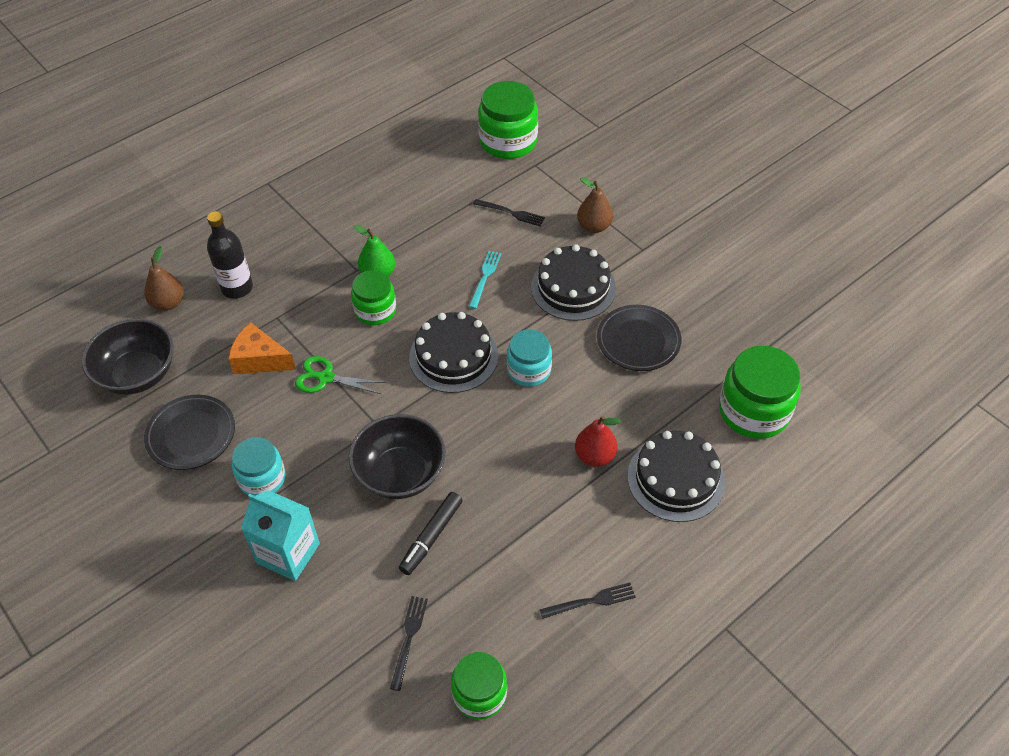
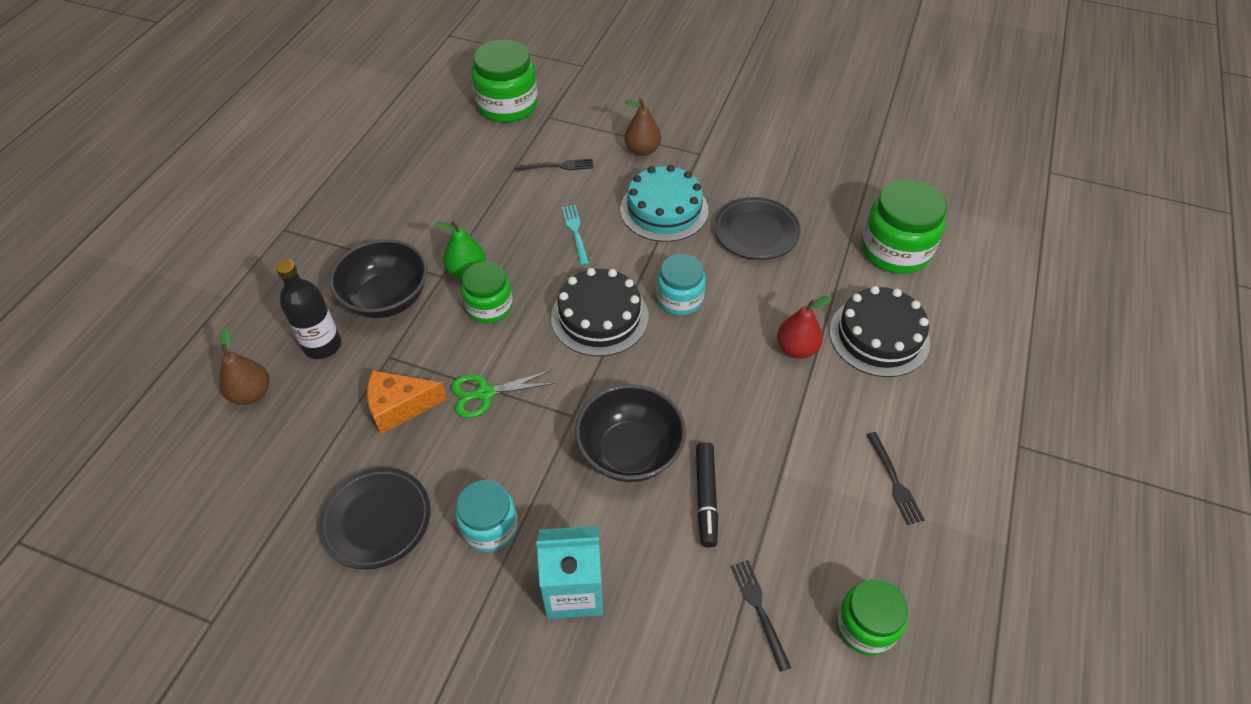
camera: 30 degrees left, 0 degrees up
(138, 374) = (266, 484): black bowl -> black bowl (387, 298)
(573, 288) = (664, 209): black cake -> turquoise cake
(591, 601) = (894, 481): black fork -> black fork turned 120 degrees clockwise

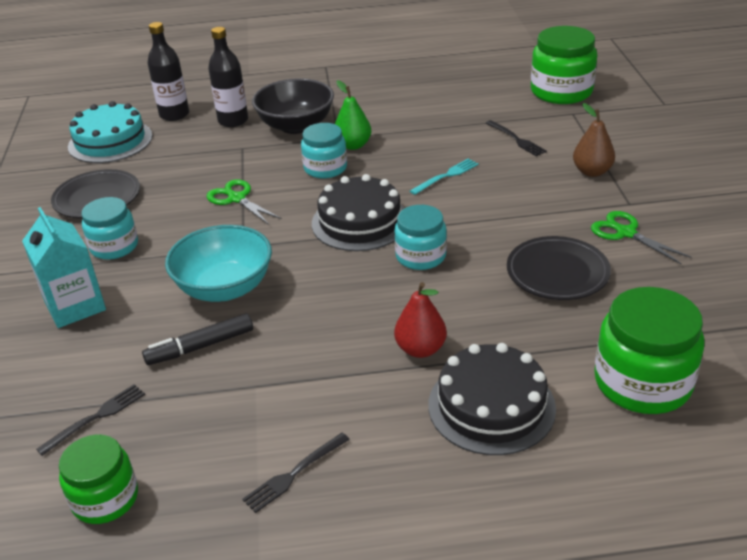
camera: 65 degrees right, 15 degrees down
(252, 394) = (174, 114): brown pear -> black bottle
(400, 407) = (199, 169): orange cheese -> none
(489, 306) = (325, 168): green jar -> turquoise jar
(630, 451) = (225, 288): black bowl -> turquoise bowl
(664, 209) = (526, 210): turquoise cake -> turquoise cake (110, 141)
(733, 174) = (625, 233): none -> green scissors

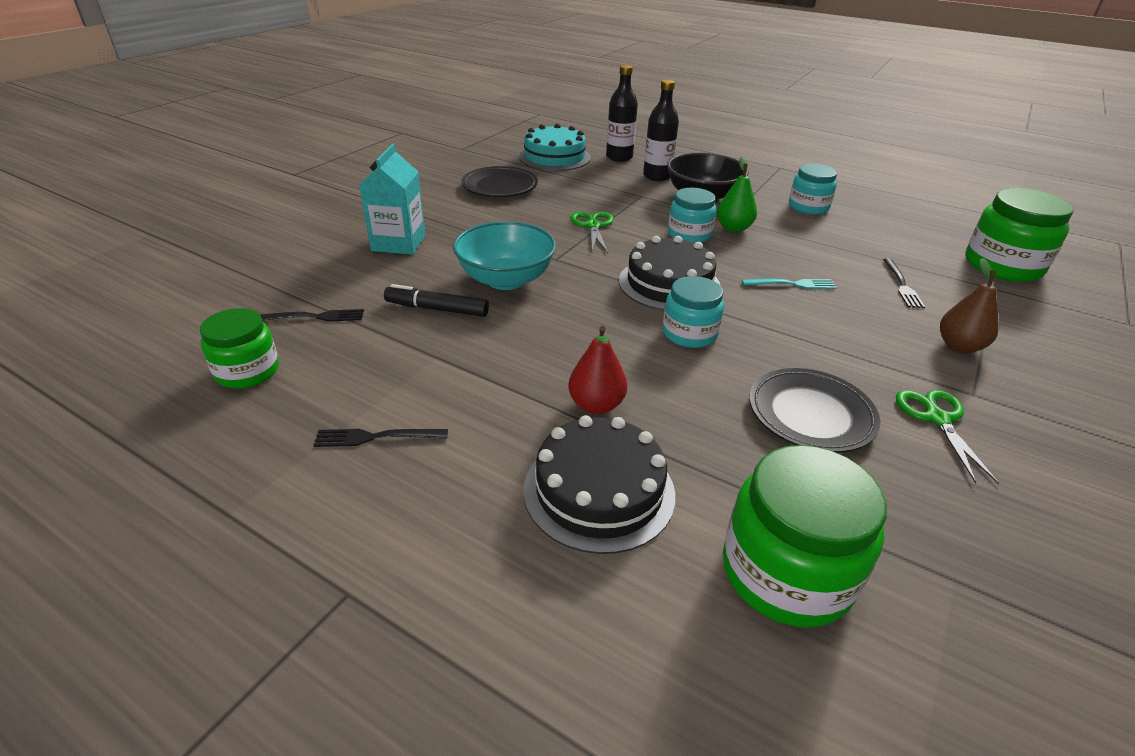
camera: 35 degrees right, 0 degrees up
(114, 246) = (471, 219): turquoise jar -> turquoise jar (808, 207)

